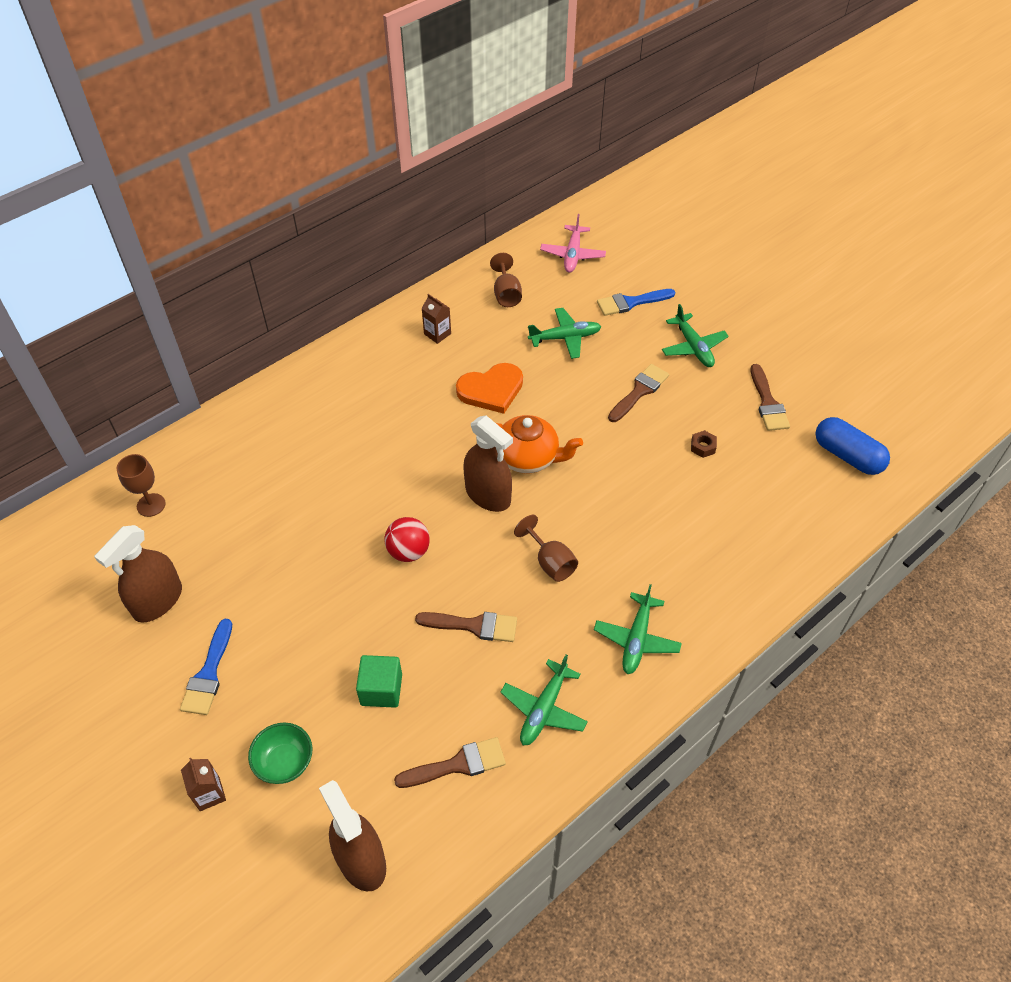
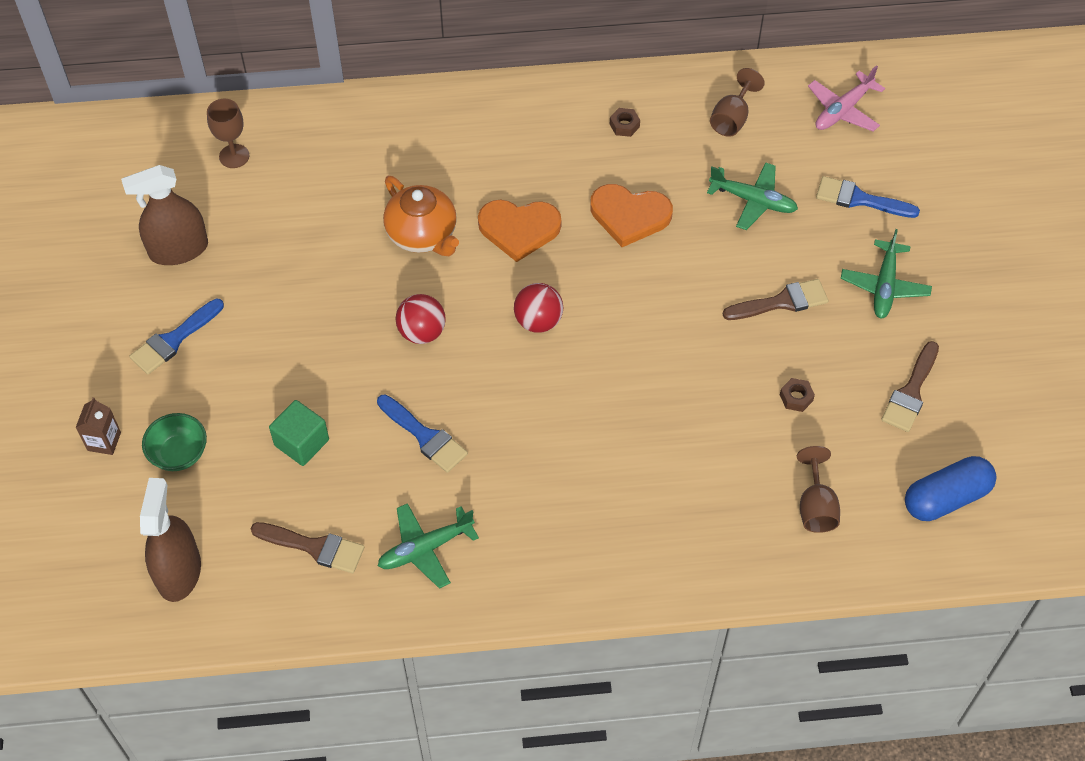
camera: 35 degrees right, 5 degrees up
(421, 440) = (519, 229): none -> orange heart
(437, 334) = (624, 125): brown carton -> brown nut
(473, 626) = (424, 436): brown brush -> blue brush
(488, 495) = (538, 321): brown spray bottle -> red ball
(528, 458) = (608, 306): orange teapot -> orange teapot (423, 235)
(550, 562) = (543, 421): brown goblet -> brown goblet (815, 507)
(636, 639) = (562, 541): green plane -> none
(847, 456) = (946, 498): blue capsule -> blue capsule turned 75 degrees clockwise

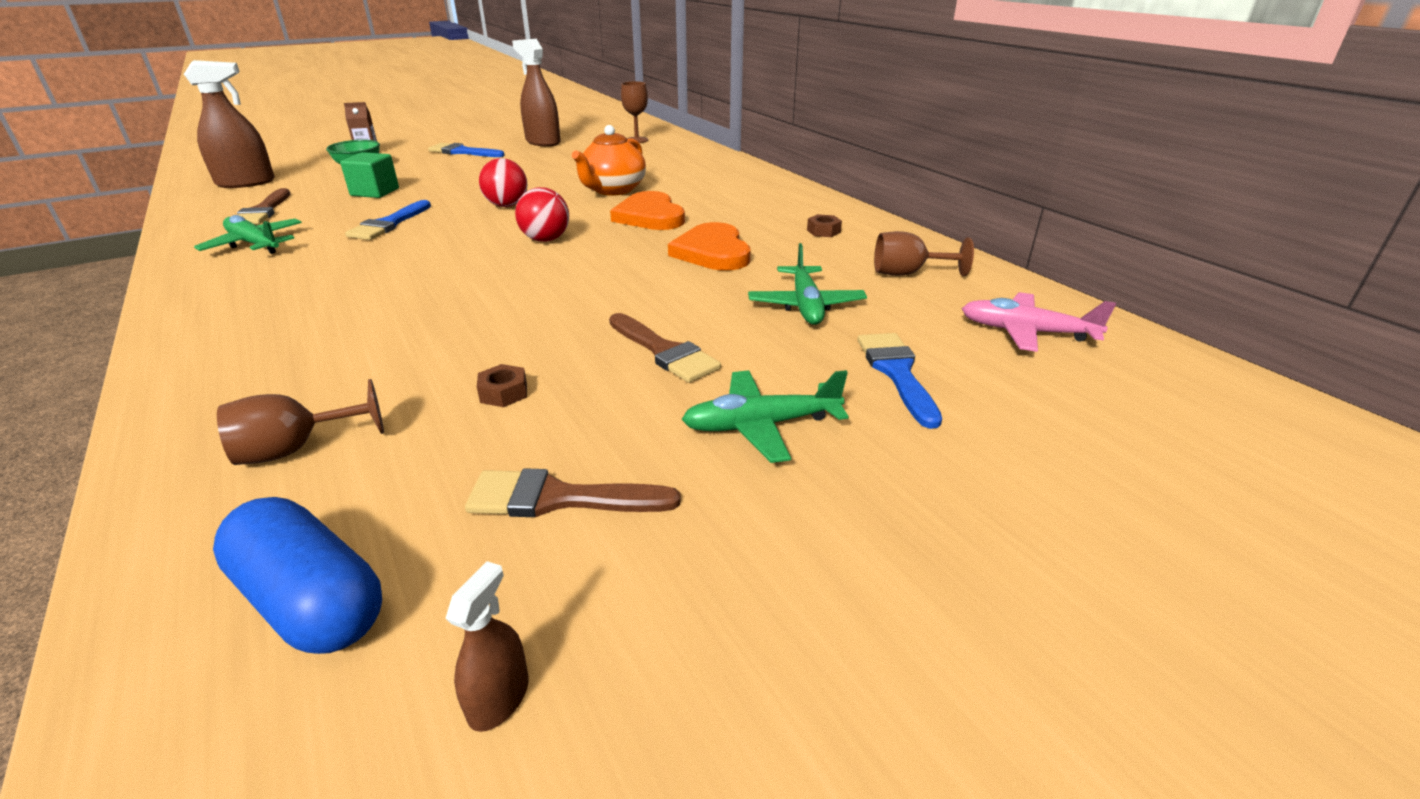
camera: 65 degrees right, 25 degrees down
(1022, 437) = (499, 698): none -> brown spray bottle

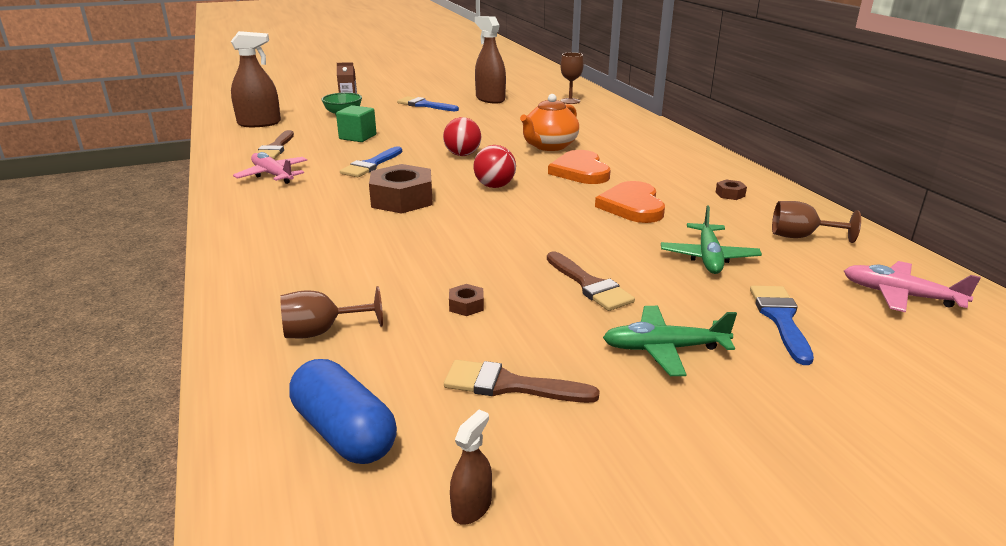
camera: 10 degrees right, 5 degrees down
(254, 244) = (273, 175): green plane -> pink plane
(426, 263) = (402, 199): none -> brown nut

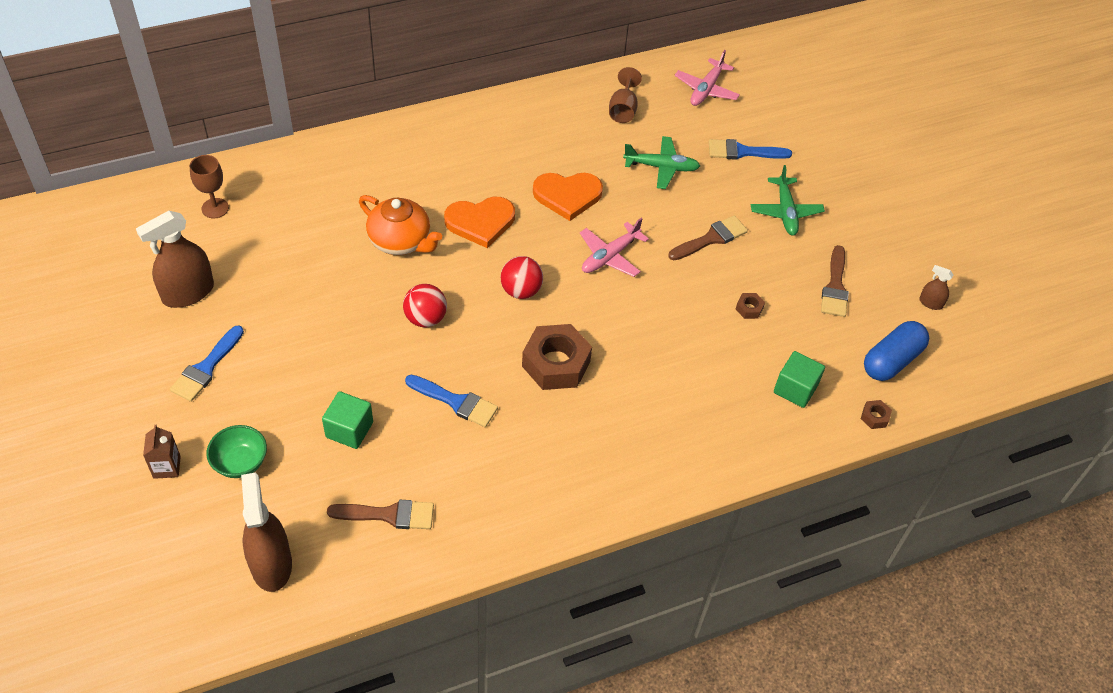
camera: 95 degrees left, 25 degrees up
(273, 175) = (487, 494): pink plane -> pink plane (610, 256)
(321, 331) = (795, 389): brown goblet -> green cube
(730, 194) = (539, 129): brown nut -> brown nut (874, 417)

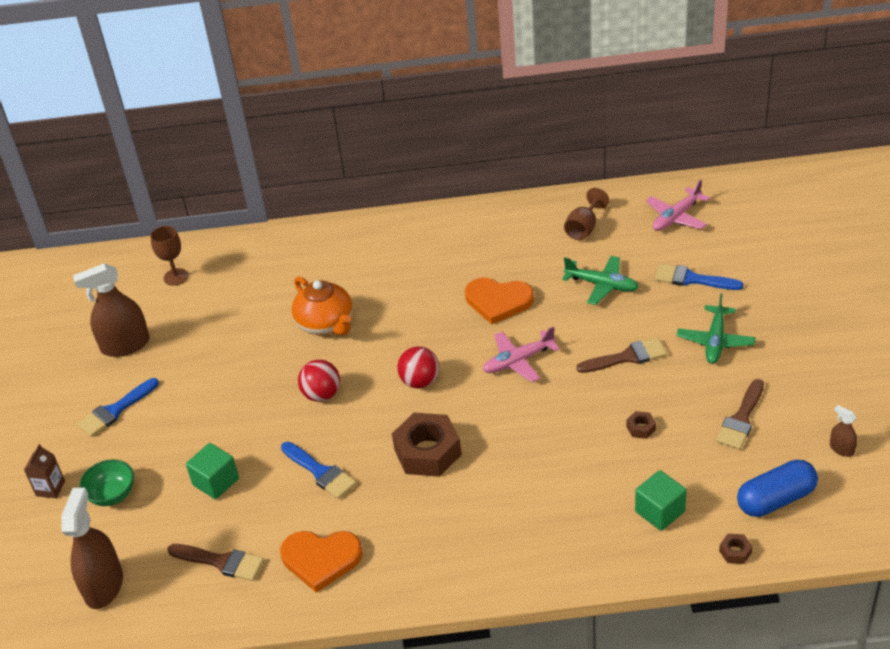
camera: 25 degrees right, 10 degrees down
(480, 222) = (406, 316): orange heart -> orange heart (321, 559)

